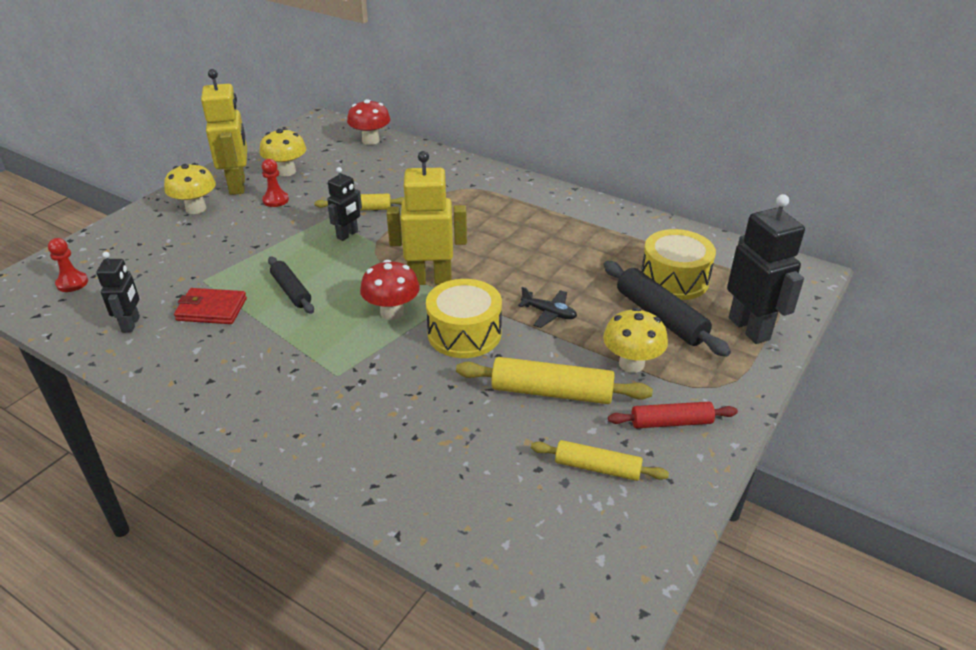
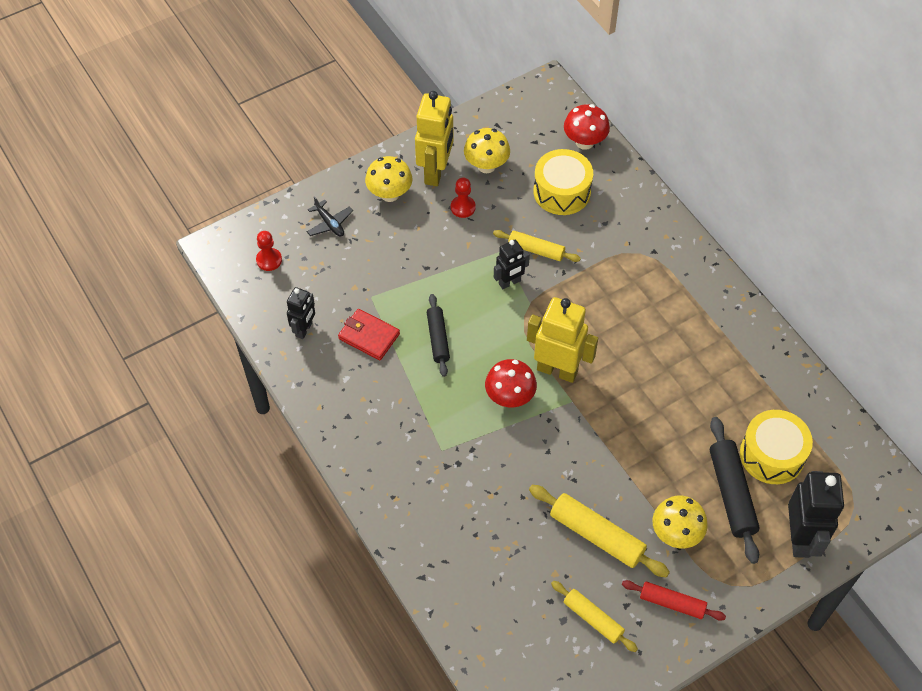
camera: 25 degrees right, 20 degrees up
(464, 333) = (558, 445): yellow drum -> yellow drum (562, 192)
(549, 313) = (638, 451): black plane -> black plane (329, 223)

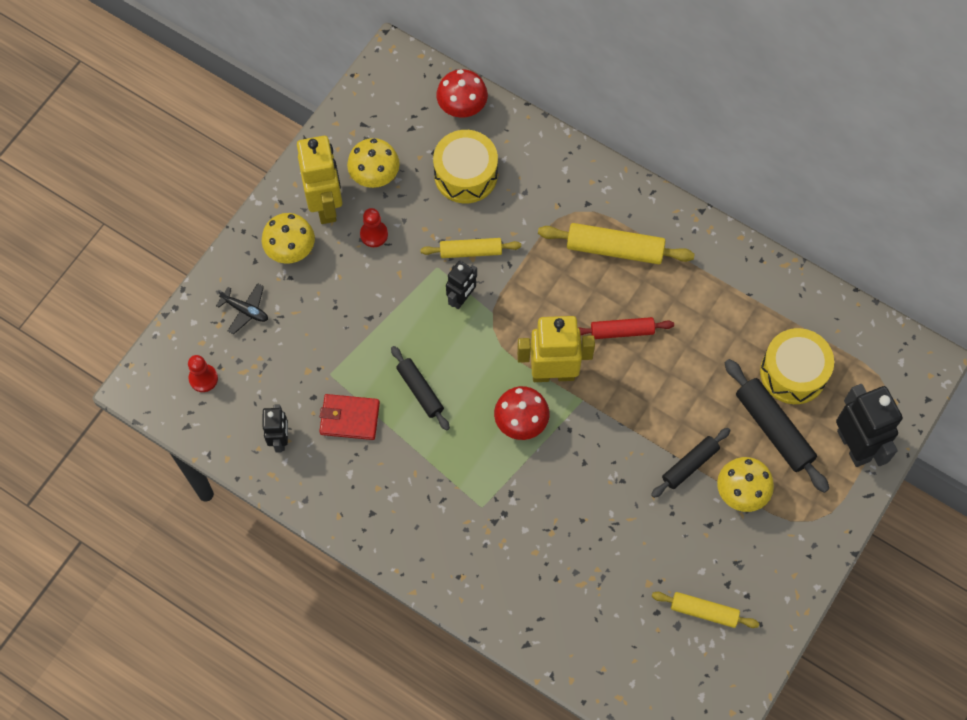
camera: 25 degrees left, 10 degrees up
(596, 535) = (669, 528): yellow rolling pin -> yellow rolling pin (614, 249)
(640, 492) = (690, 465): none -> black rolling pin
(672, 603) = (768, 563): red rolling pin -> red rolling pin (622, 331)

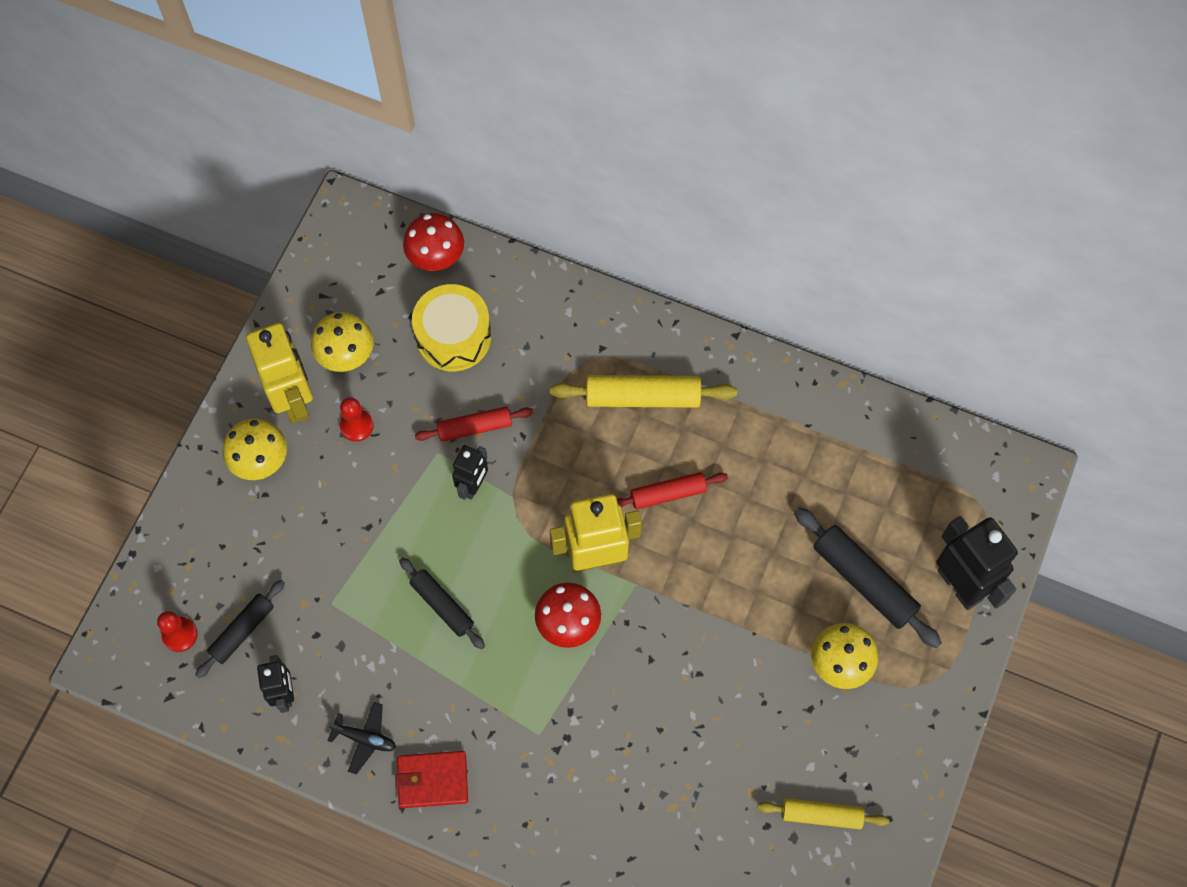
camera: 10 degrees left, 0 degrees up
(245, 310) = (217, 543): black plane -> black plane (364, 738)
(350, 418) = (364, 653): red wallet -> red wallet (432, 780)
(471, 251) = (474, 427): yellow rolling pin -> red rolling pin
(690, 465) = (774, 641): black rolling pin -> black rolling pin (242, 631)
(793, 373) = (875, 510): yellow drum -> none

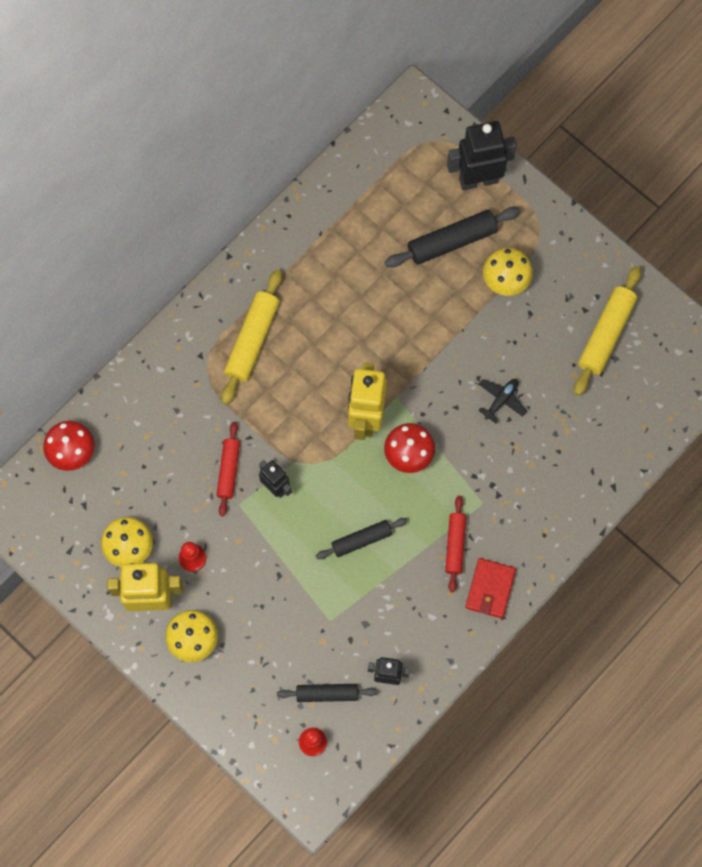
camera: 70 degrees left, 5 degrees up
(242, 631) = (327, 694): black rolling pin -> black rolling pin turned 60 degrees counterclockwise
(364, 738) = (442, 628): black plane -> black plane (501, 400)
(453, 336) = (146, 461): yellow drum -> none
(668, 494) = (336, 350): red rolling pin -> red rolling pin (455, 545)
(821, 815) = (606, 334): yellow rolling pin -> yellow rolling pin, size x1.56

